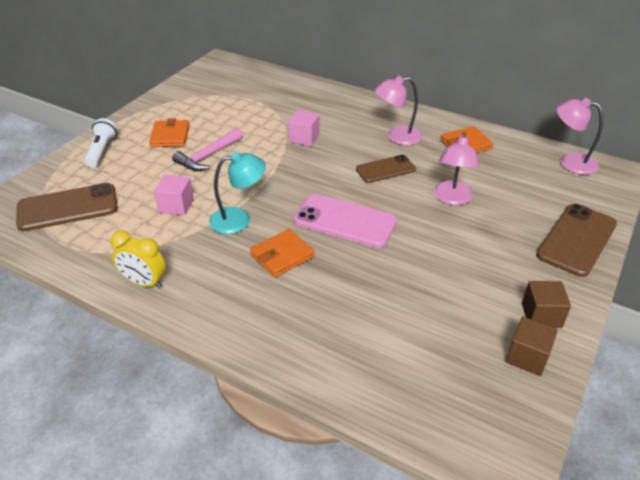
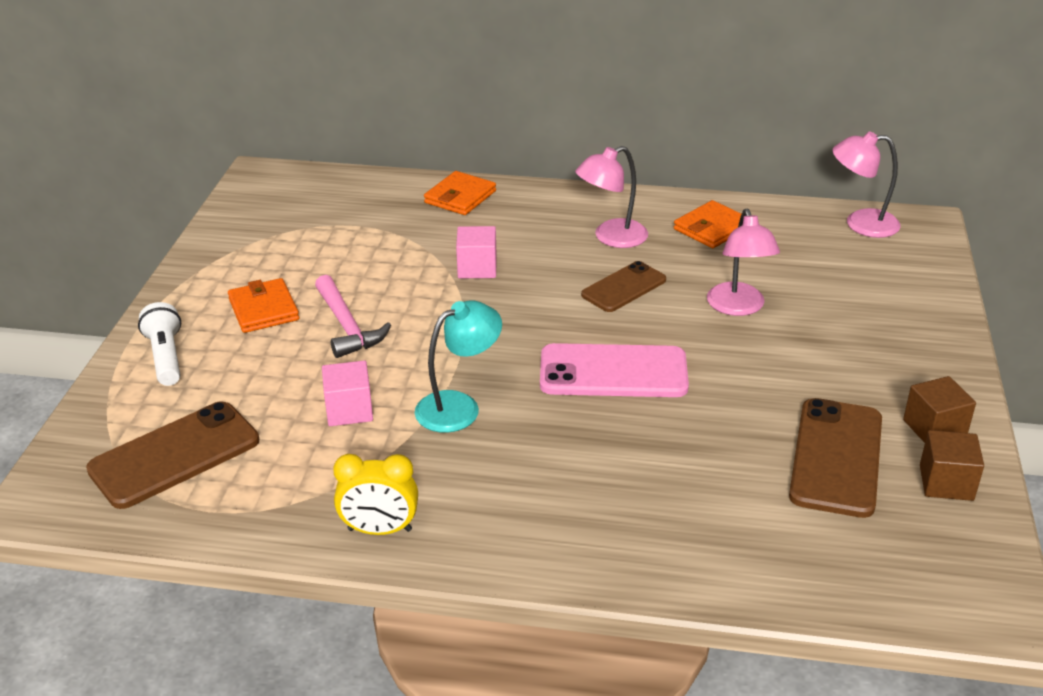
camera: 20 degrees left, 5 degrees down
(208, 156) = (347, 326): pink hammer -> pink hammer turned 45 degrees counterclockwise
(282, 255) = (556, 440): orange wallet -> orange wallet (460, 197)
(576, 240) = (924, 323): brown phone -> brown phone (836, 457)

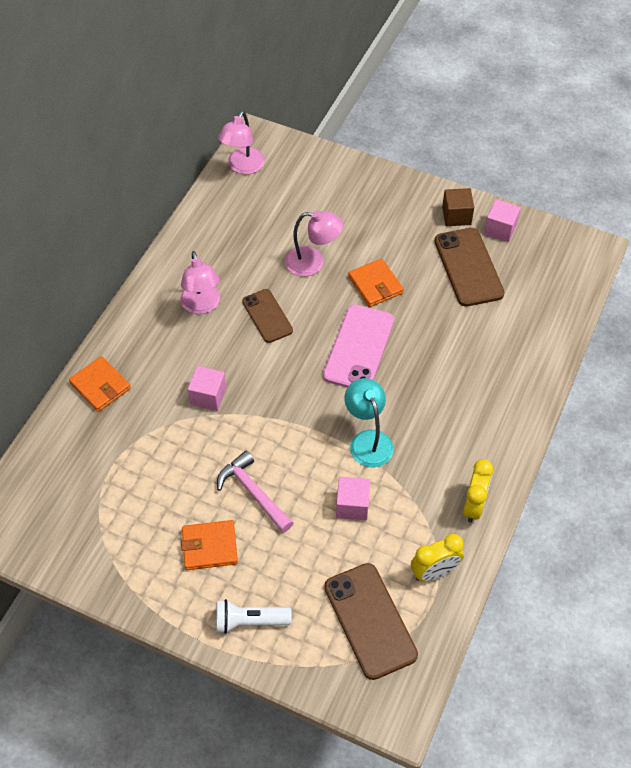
camera: 75 degrees left, 20 degrees up
(257, 505) = (434, 572): none -> yellow clock
(347, 326) = (253, 492): pink hammer -> pink hammer turned 120 degrees counterclockwise
(712, 228) = (214, 246): orange wallet -> orange wallet (375, 285)
(836, 457) = (468, 267): brown phone -> brown phone turned 45 degrees clockwise
(946, 482) = (500, 229): brown cube -> pink cube

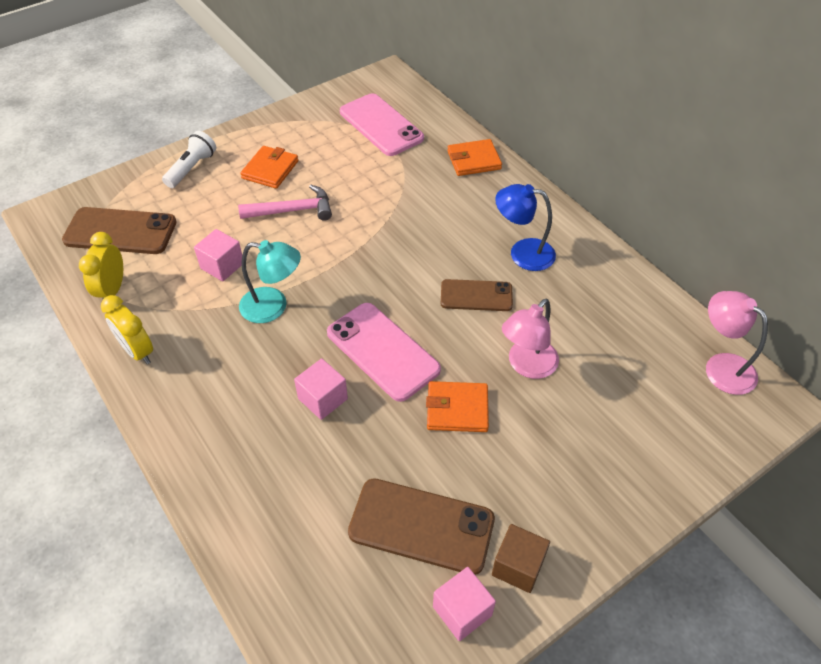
camera: 120 degrees right, 5 degrees down
(86, 487) = (381, 125): none -> pink phone
(202, 305) = (522, 253): pink lamp -> blue lamp
(208, 396) = (412, 219): pink cube -> pink cube (323, 399)

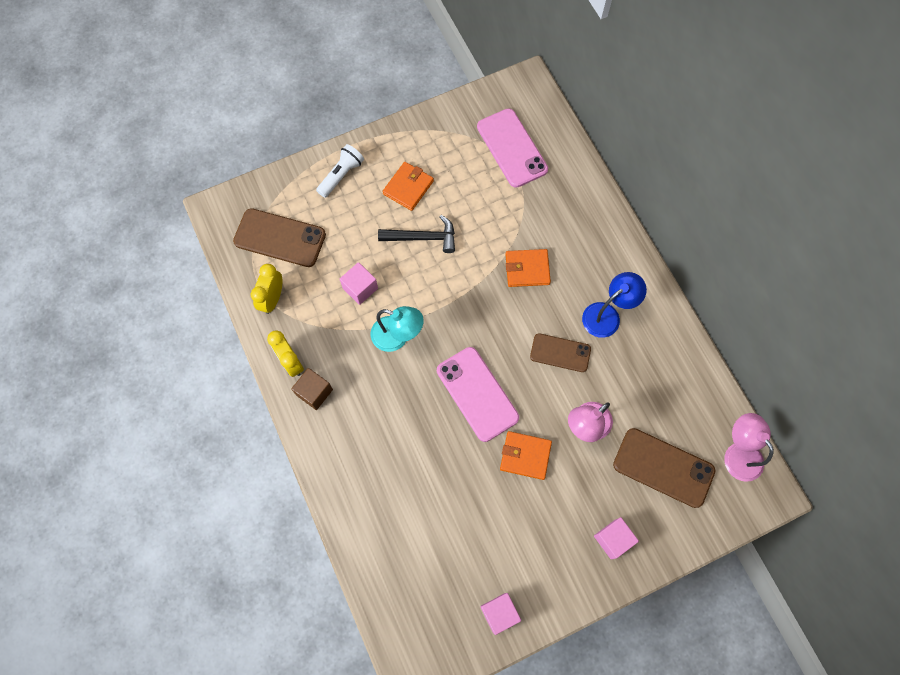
camera: 10 degrees right, 20 degrees up
(293, 210) = (423, 237): pink hammer -> black hammer
(323, 399) = (426, 429): pink cube -> pink cube (613, 539)
(421, 526) = (482, 546): brown phone -> brown phone (663, 467)
(474, 160) = (587, 204): orange wallet -> orange wallet (527, 269)
(518, 566) = (543, 588): brown cube -> brown cube (314, 392)
(522, 253) = (607, 315): blue lamp -> blue lamp turned 120 degrees clockwise

